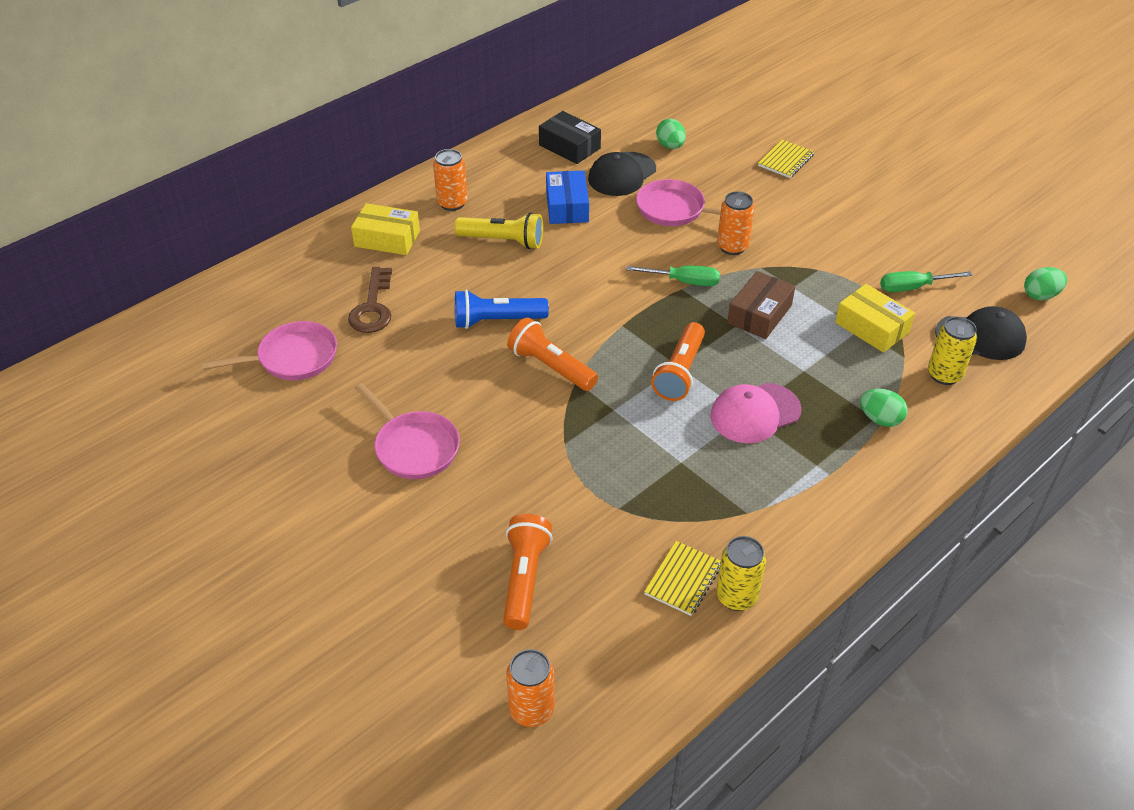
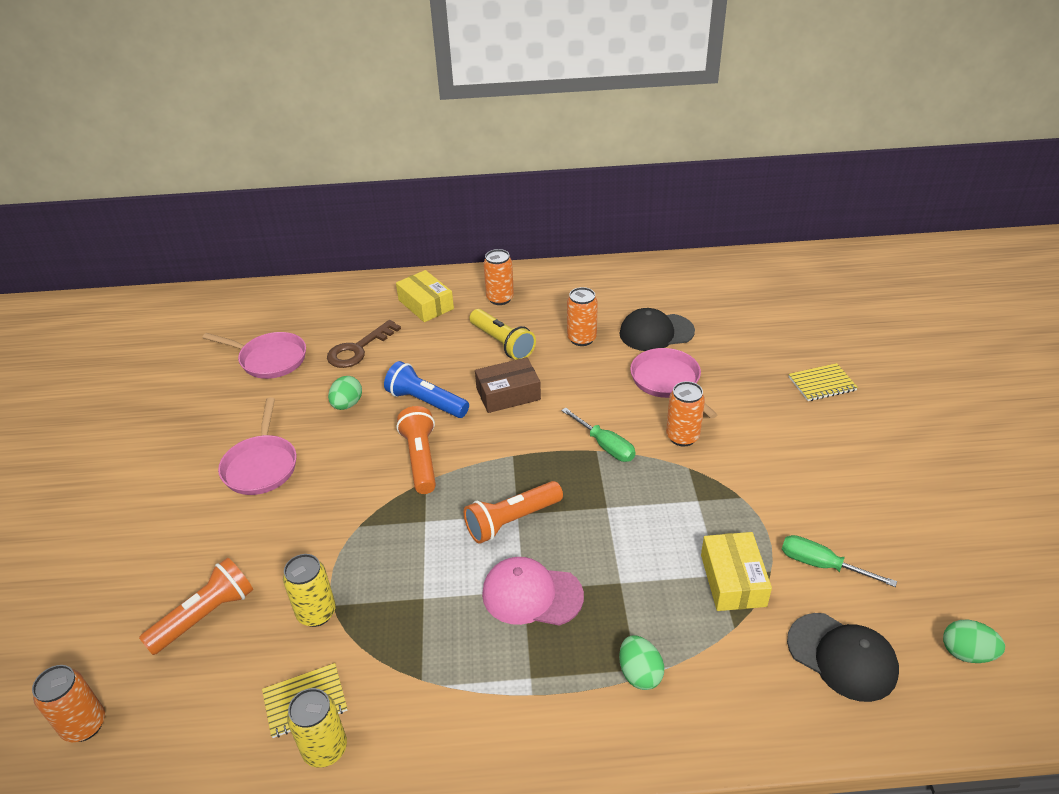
camera: 40 degrees right, 5 degrees down
(567, 206) = (581, 339): blue box -> orange can
(569, 147) = (639, 292): black box -> none
(670, 146) = (725, 326): green egg -> green egg (347, 404)
(759, 314) = (638, 508): brown box -> brown box (508, 394)
(944, 375) = (757, 671): yellow can -> yellow can (316, 613)

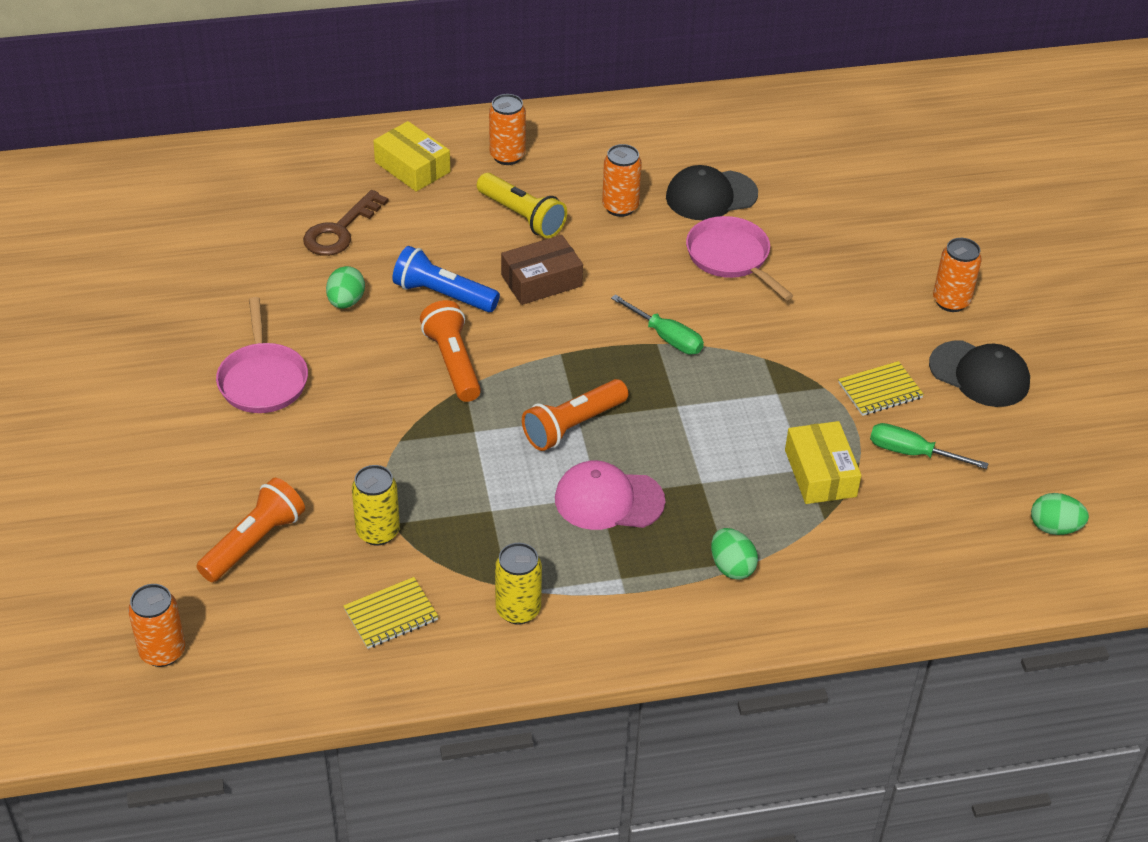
camera: 10 degrees left, 5 degrees up
(270, 359) = (229, 248): pink pan -> none
(325, 749) = (424, 654): yellow can -> yellow can (518, 610)
(682, 437) = (754, 323): orange can -> orange can (951, 301)
(822, 384) = (911, 253): yellow notebook -> yellow notebook (880, 390)
(842, 657) = (933, 538): black cap -> black cap (979, 374)

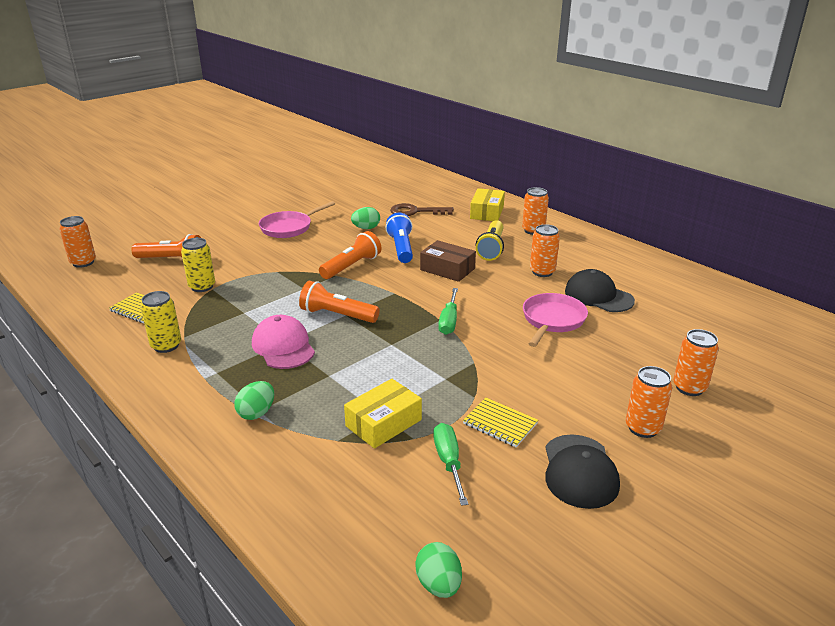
camera: 60 degrees right, 15 degrees down
(916, 236) = (689, 388): none -> orange can

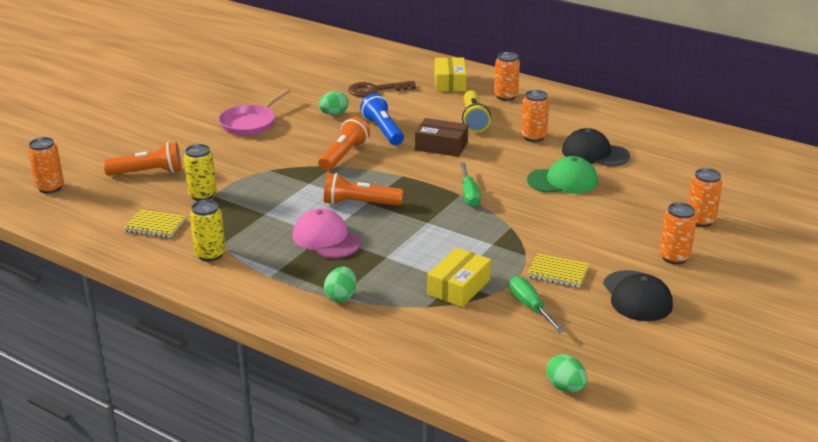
camera: 15 degrees left, 0 degrees up
(552, 320) = (563, 181): pink pan -> green cap

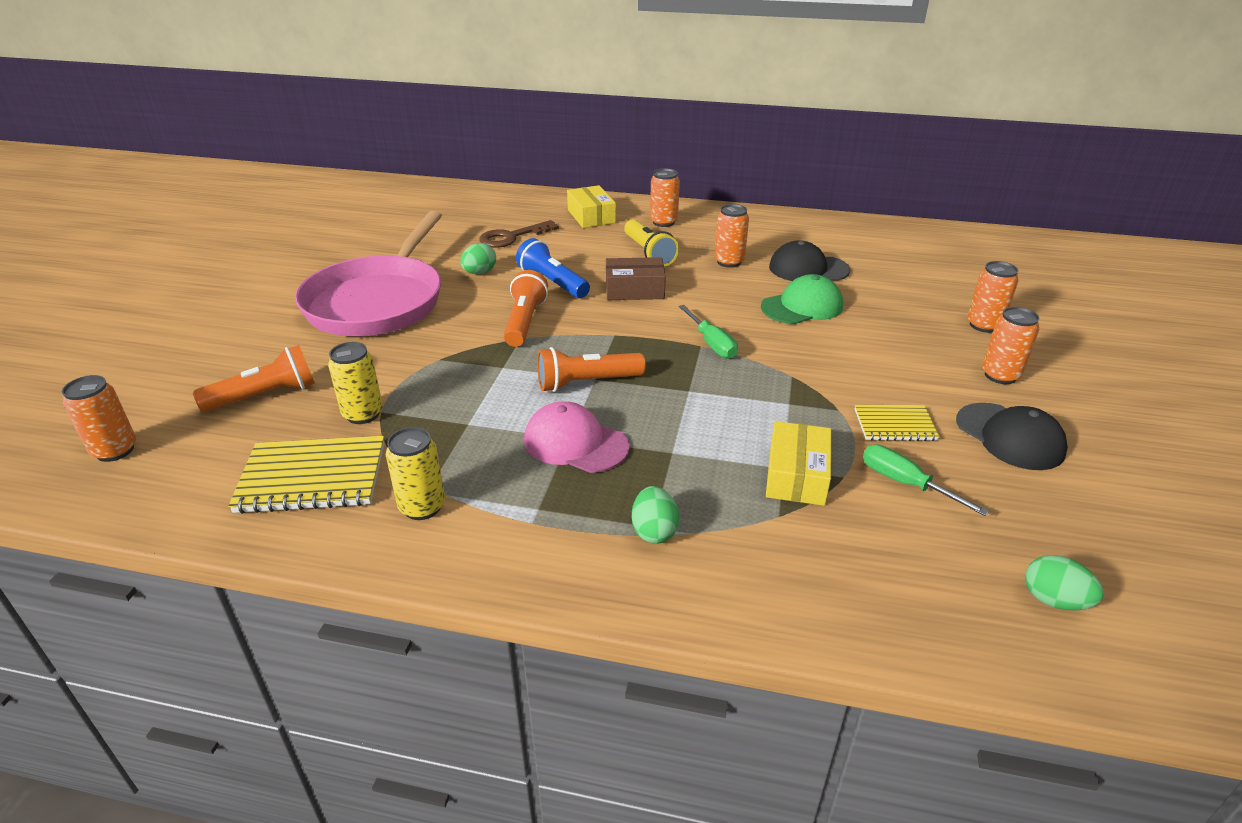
camera: 20 degrees left, 5 degrees up
(155, 225) = (312, 477): yellow notebook -> yellow notebook, size x1.69
(250, 123) = (378, 301): pink pan -> pink pan, size x1.87

